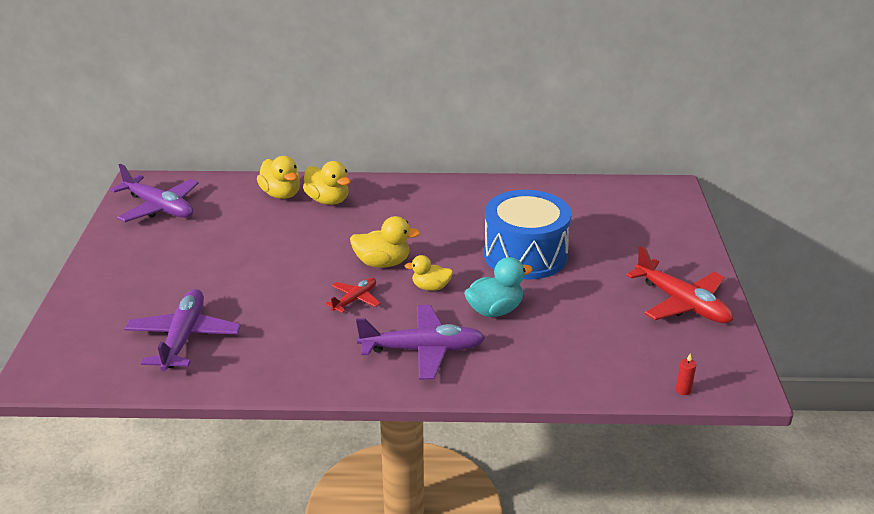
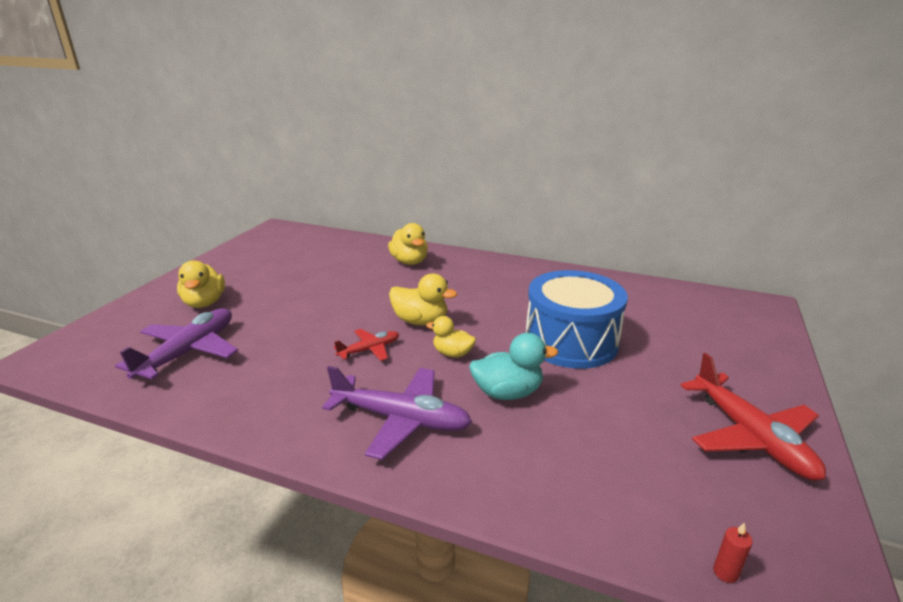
camera: 20 degrees right, 5 degrees down
(159, 207) = (273, 246): purple plane -> none
(281, 194) = (374, 251): yellow duck -> yellow duck (205, 303)

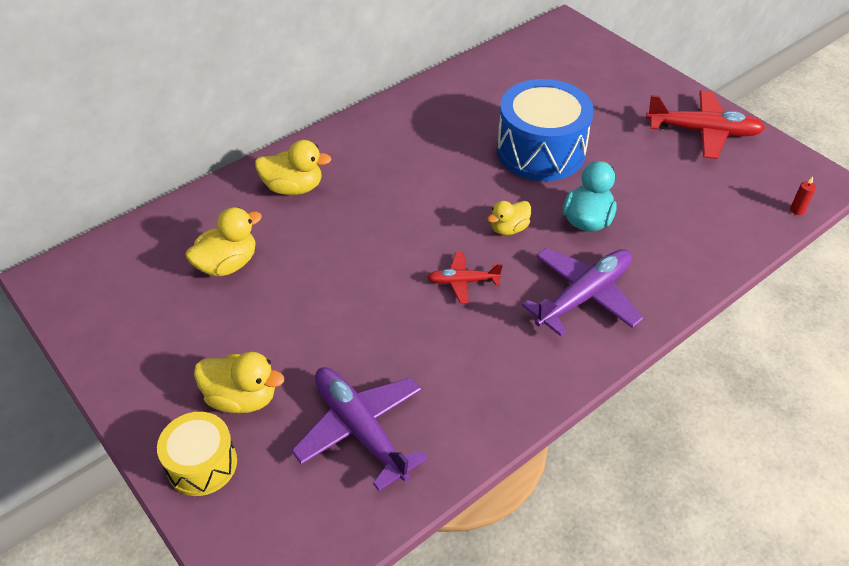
camera: 60 degrees left, 20 degrees up
(144, 307) = (202, 464): none -> yellow drum
(369, 350) = (462, 281): red plane -> red plane turned 90 degrees counterclockwise
(420, 321) = (436, 228): yellow duck -> yellow duck (227, 264)

